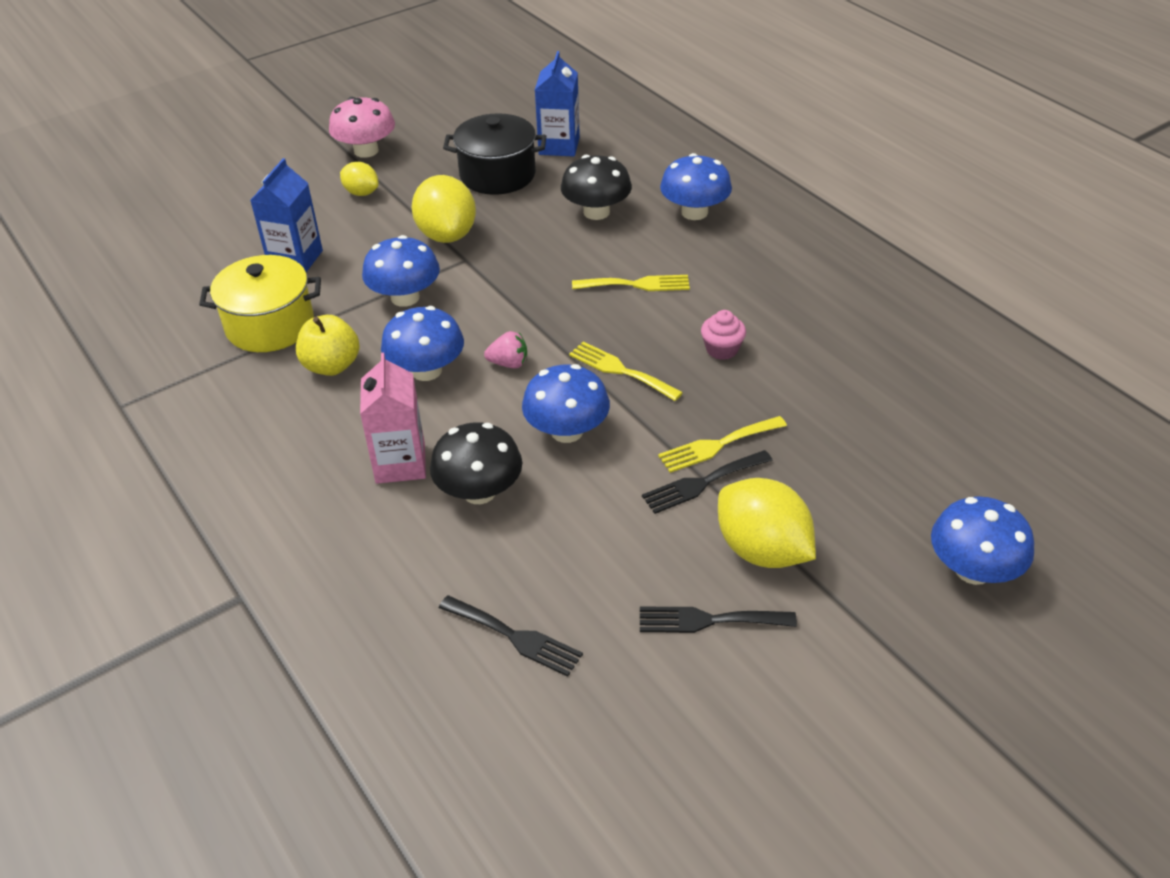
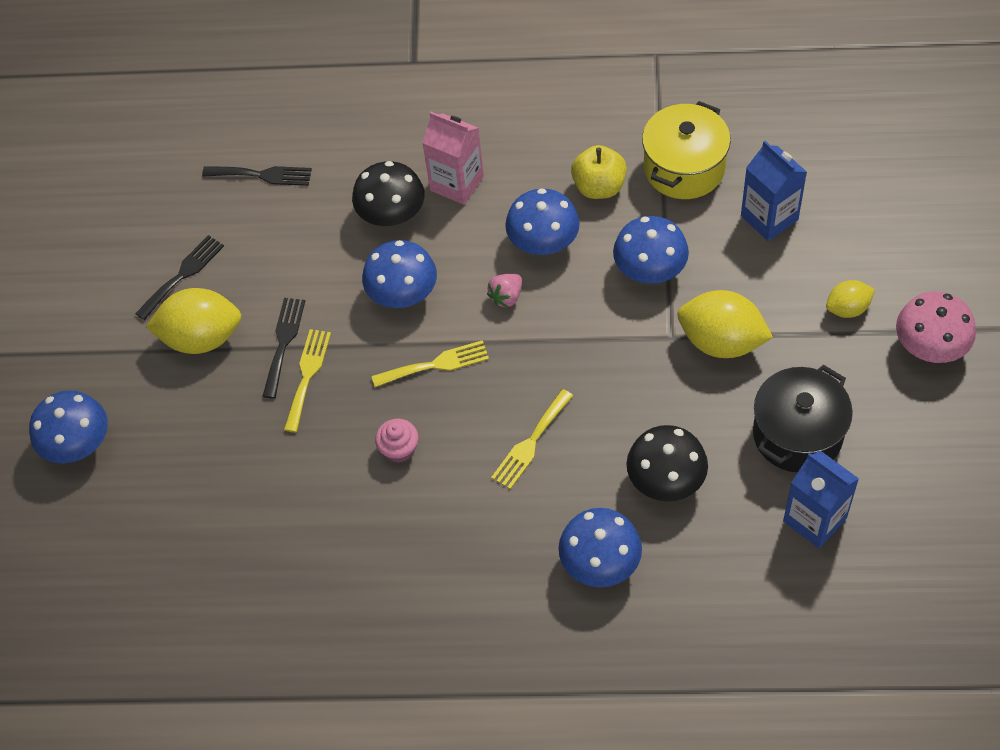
camera: 130 degrees right, 15 degrees up
(515, 637) = (262, 175): black fork -> black fork turned 150 degrees counterclockwise

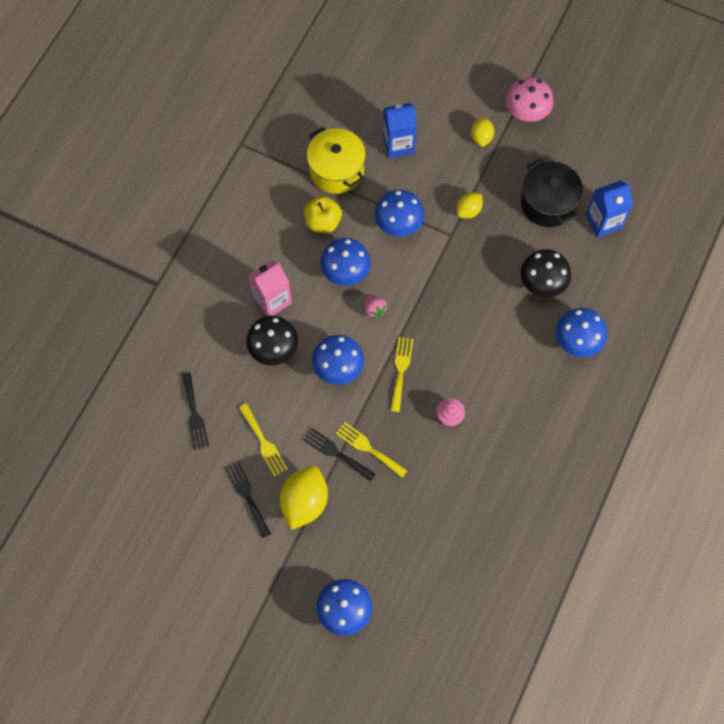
camera: 70 degrees left, 10 degrees up
(262, 175) = (194, 414): black fork -> black fork turned 135 degrees clockwise
(531, 443) = (482, 342): yellow fork -> yellow fork (263, 442)
(721, 342) = (468, 211): yellow lemon -> yellow lemon, size x0.56

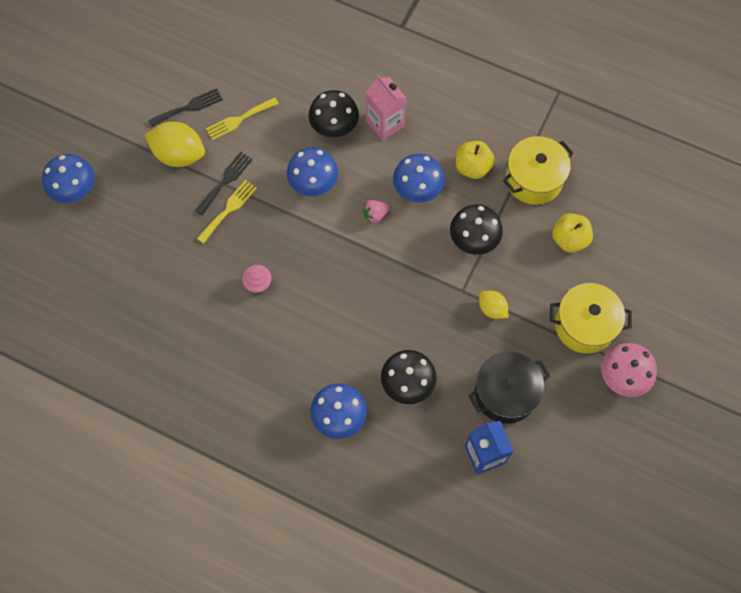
camera: 90 degrees right, 0 degrees up
(194, 414) = (269, 62): black fork -> none
(398, 144) = (569, 239): blue carton -> yellow apple
(398, 223) = (474, 239): blue mushroom -> black mushroom
(401, 370) = (309, 239): yellow fork -> none
(481, 137) = (584, 325): yellow lemon -> yellow pot

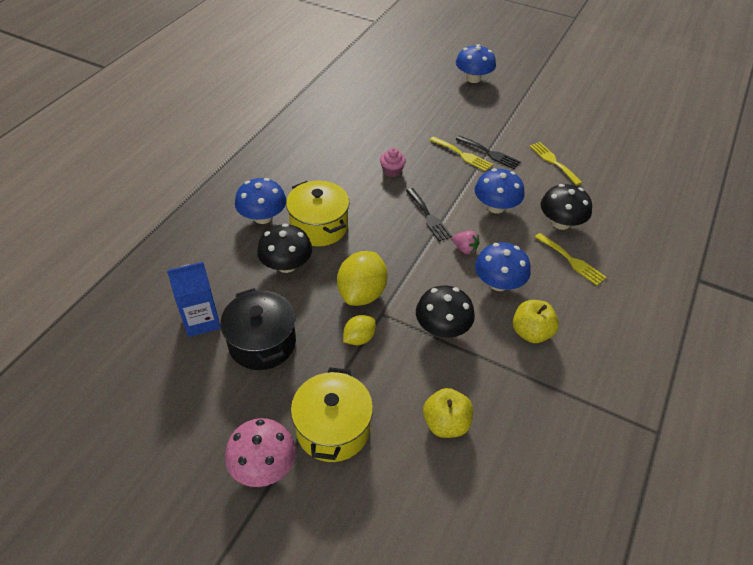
camera: 90 degrees right, 20 degrees down
(179, 155) = (511, 128): yellow lemon -> yellow lemon (362, 293)
(189, 107) = (559, 133): black fork -> black fork (428, 216)
(375, 215) = (465, 249): pink strawberry -> pink strawberry turned 150 degrees clockwise
(385, 123) = (571, 261): pink carton -> yellow fork
(533, 179) = (524, 392): yellow pot -> yellow pot (319, 226)

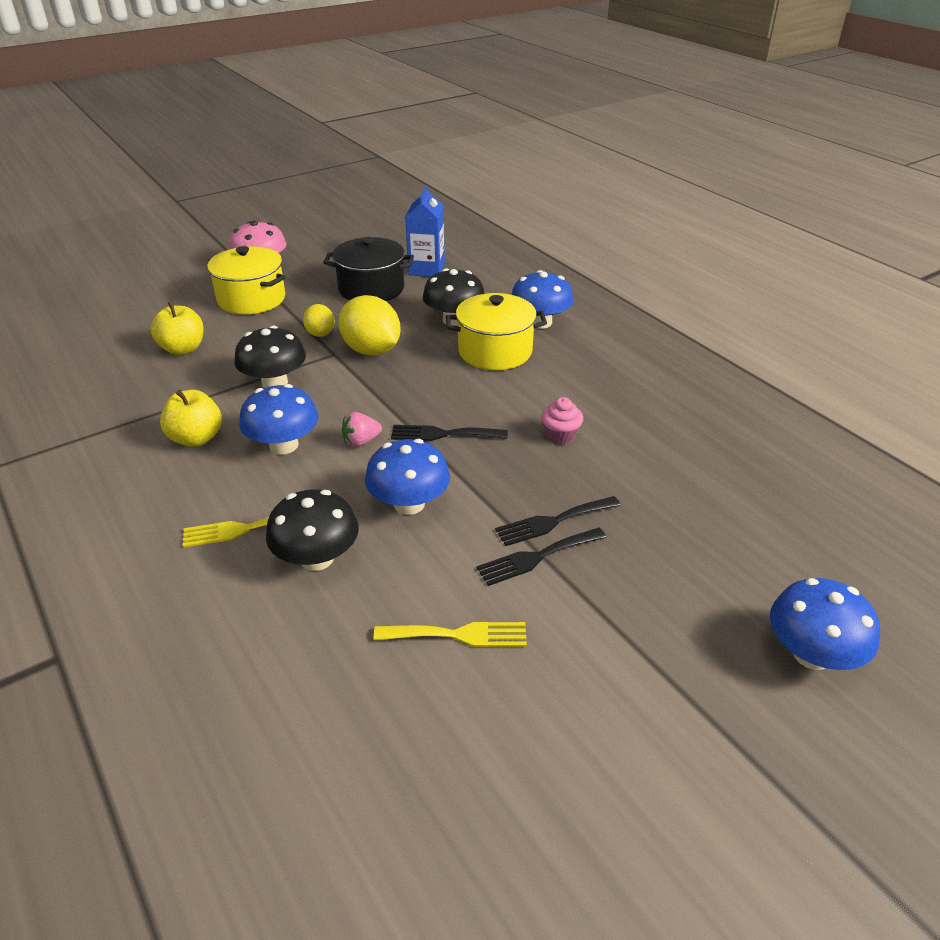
camera: 120 degrees right, 10 degrees down
(462, 155) = (553, 521): yellow fork -> black fork

